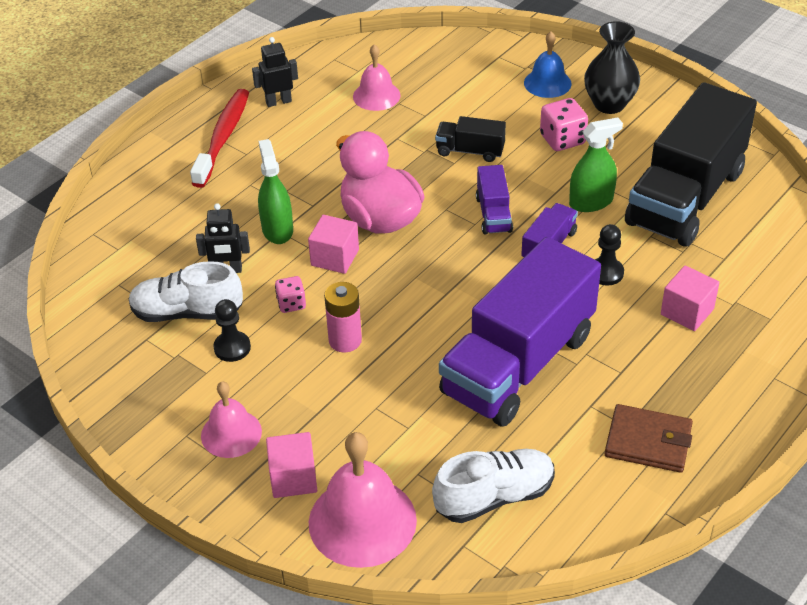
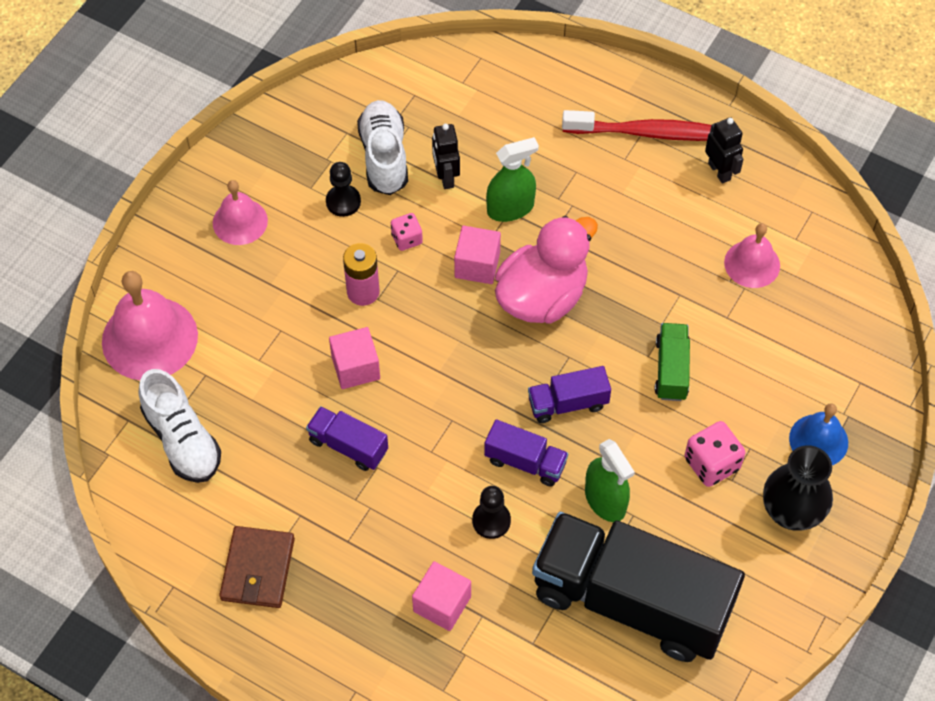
camera: 80 degrees right, 15 degrees up
(293, 478) = (193, 278): pink cube -> pink cube (355, 368)
(470, 151) = (671, 369): black truck -> green truck
(518, 364) = (348, 446): purple truck -> purple truck, size x0.43

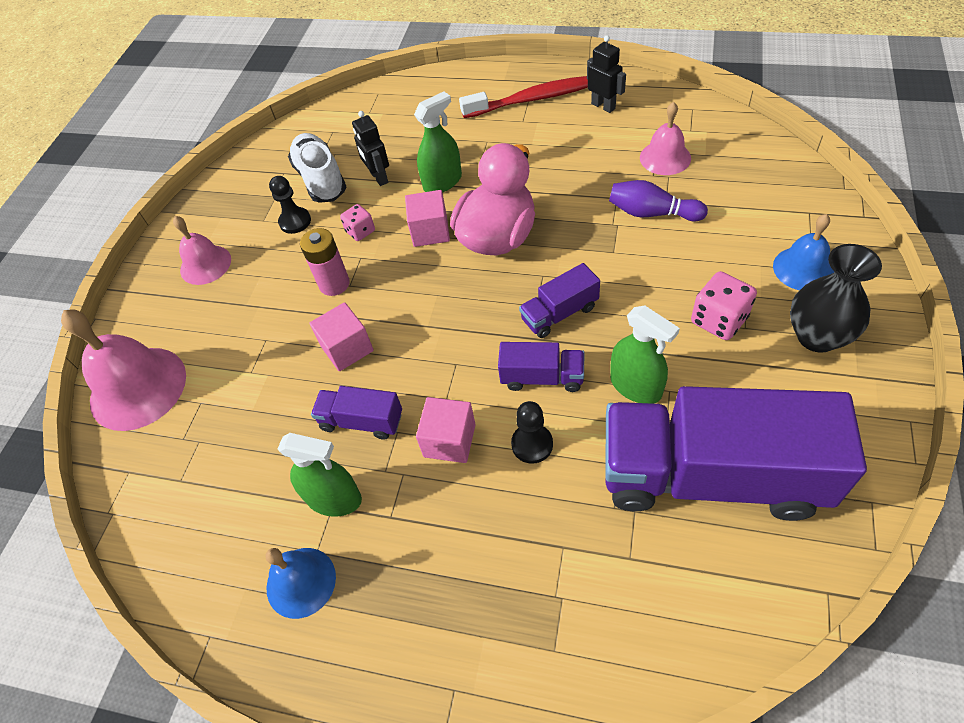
camera: 10 degrees left, 5 degrees down
(182, 440) = (189, 472): white shoe -> none
(257, 569) = (301, 582): brown wallet -> blue bell
(304, 508) = (334, 498): none -> green spray bottle
(442, 604) = (515, 549): pink cube -> pink cube (449, 440)
(631, 601) = (710, 475): black truck -> purple truck
(671, 369) = (640, 256): green truck -> none
(706, 326) = (652, 213): none -> purple bowling pin

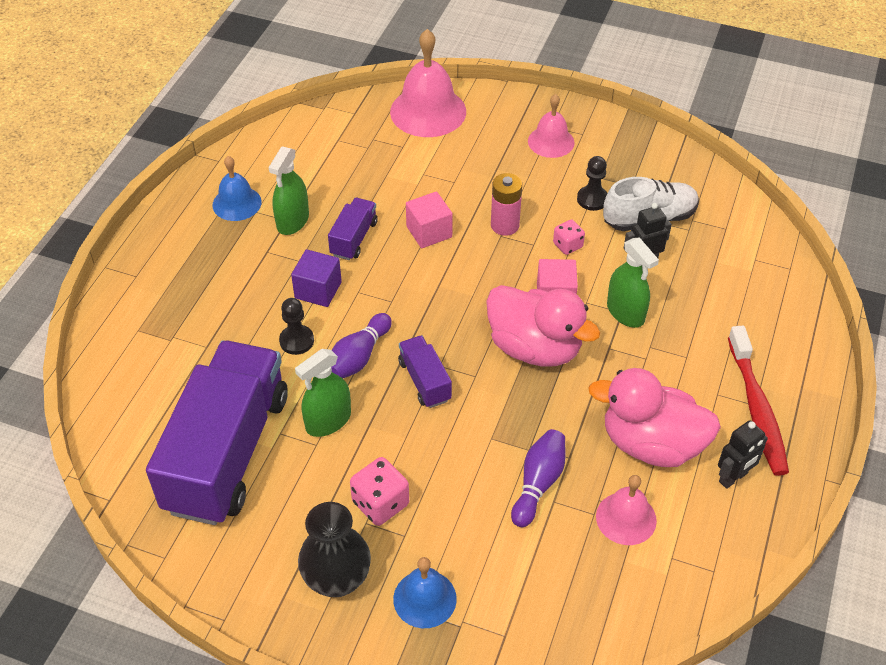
camera: 90 degrees right, 5 degrees down
(449, 440) = (318, 290): pink cube -> purple cube
(542, 377) = (358, 357): purple truck -> purple bowling pin
(586, 151) = (651, 444): none -> pink duck

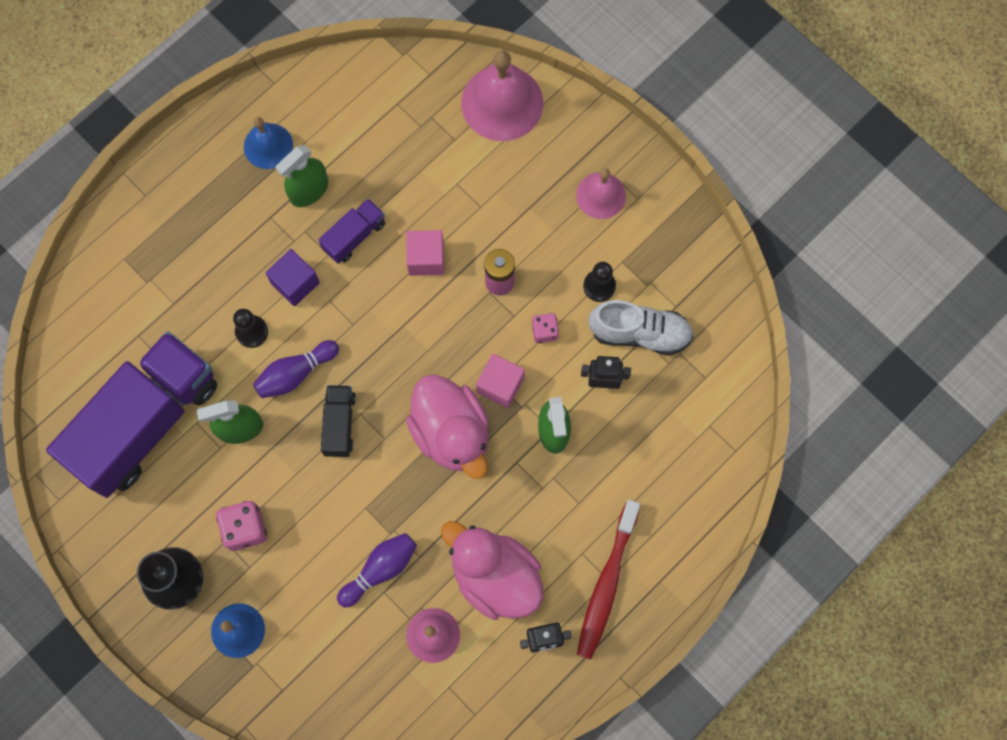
camera: 25 degrees right, 25 degrees up
(424, 381) = (339, 424): purple truck -> black truck

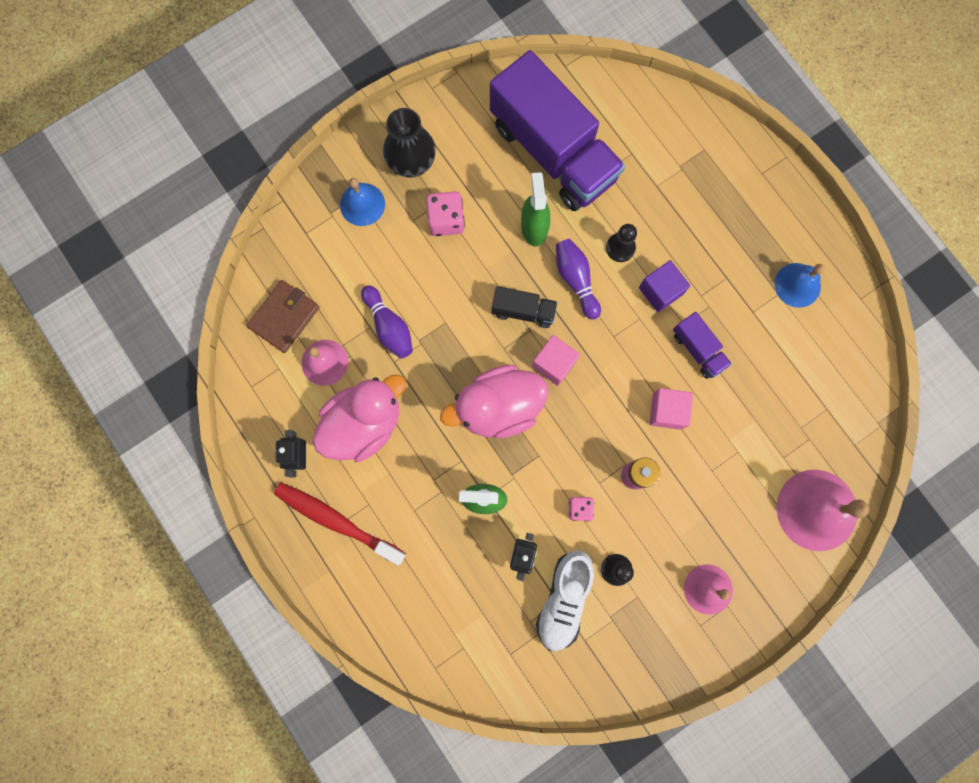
camera: 100 degrees right, 5 degrees up
(309, 190) = (748, 315): green spray bottle -> none
(388, 693) = (284, 317): none -> brown wallet
(500, 385) = (535, 458): pink cube -> pink cube (554, 364)

